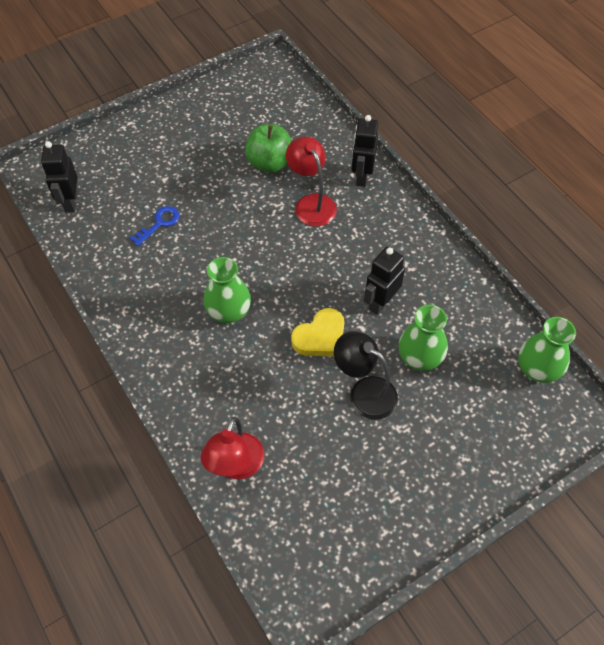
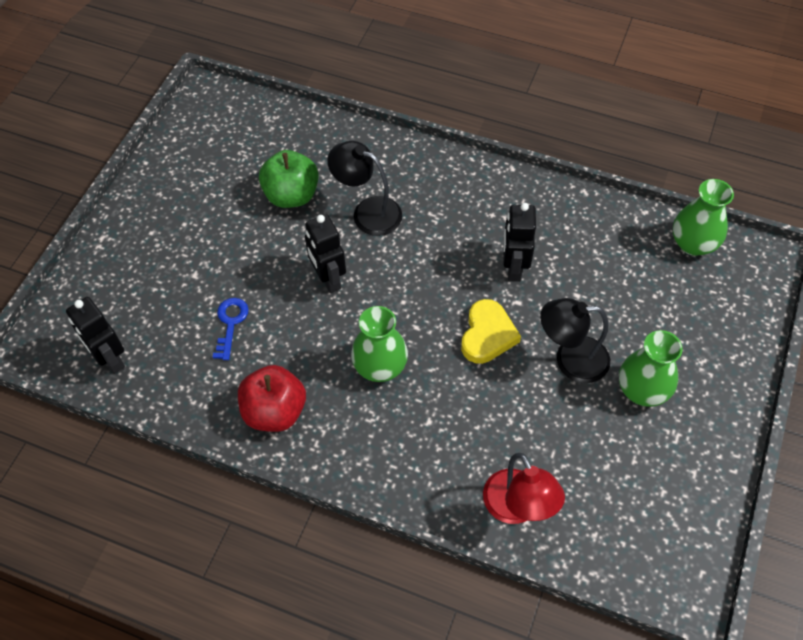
camera: 35 degrees left, 0 degrees up
(137, 297) = (275, 411): none -> red apple
(311, 203) = (368, 212): red lamp -> black lamp
(361, 176) = (393, 158): black robot -> black robot (328, 279)
(420, 357) = (590, 296): green vase -> green vase (642, 390)

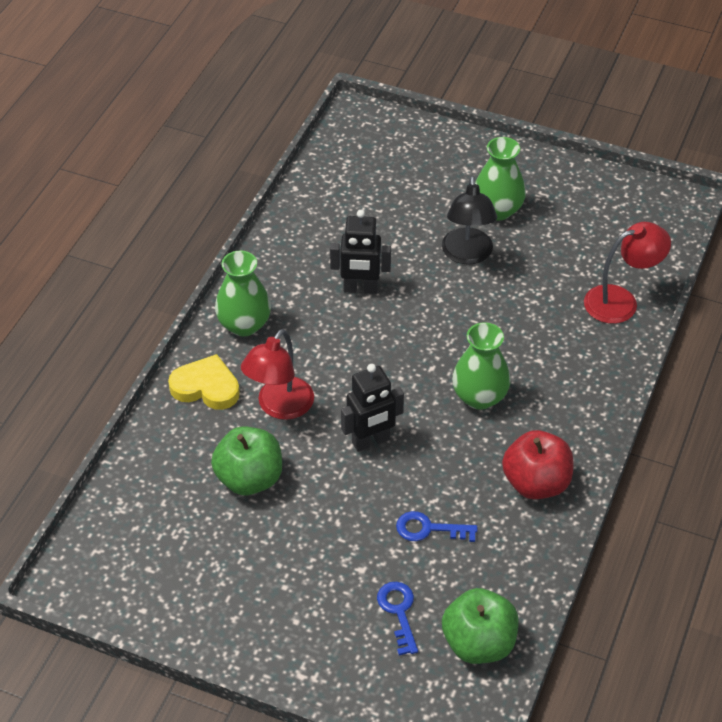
camera: 90 degrees left, 10 degrees down
(110, 359) = (478, 643): black robot -> green apple
(149, 301) = (398, 612): none -> blue key
(368, 212) = (279, 407): black lamp -> red lamp
(487, 335) = (440, 313): yellow heart -> yellow heart (206, 387)
(693, 243) = (336, 159): green vase -> green vase (244, 324)

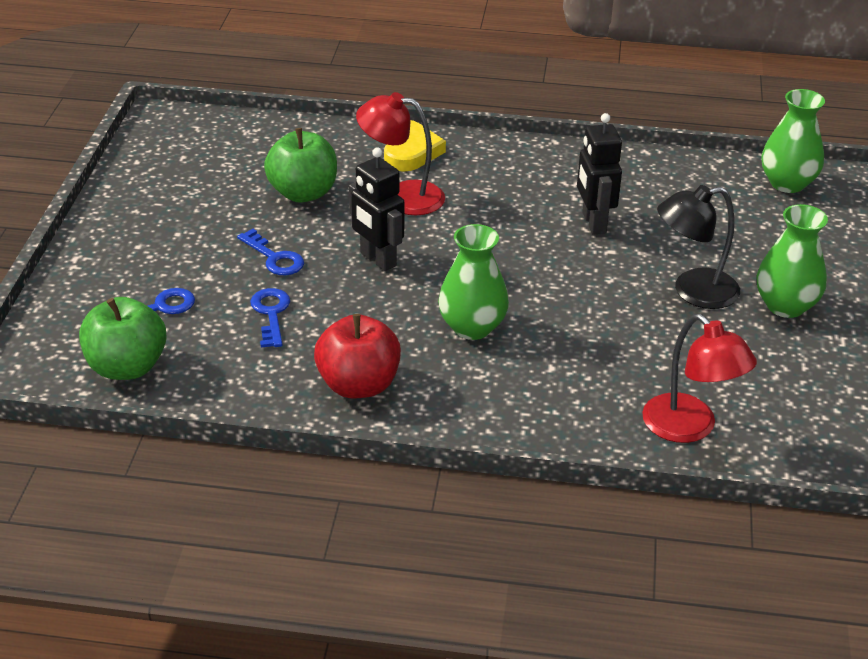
camera: 75 degrees right, 10 degrees down
(244, 324) = (503, 159): green vase -> green vase (787, 183)
(347, 515) = (274, 258): none -> blue key

